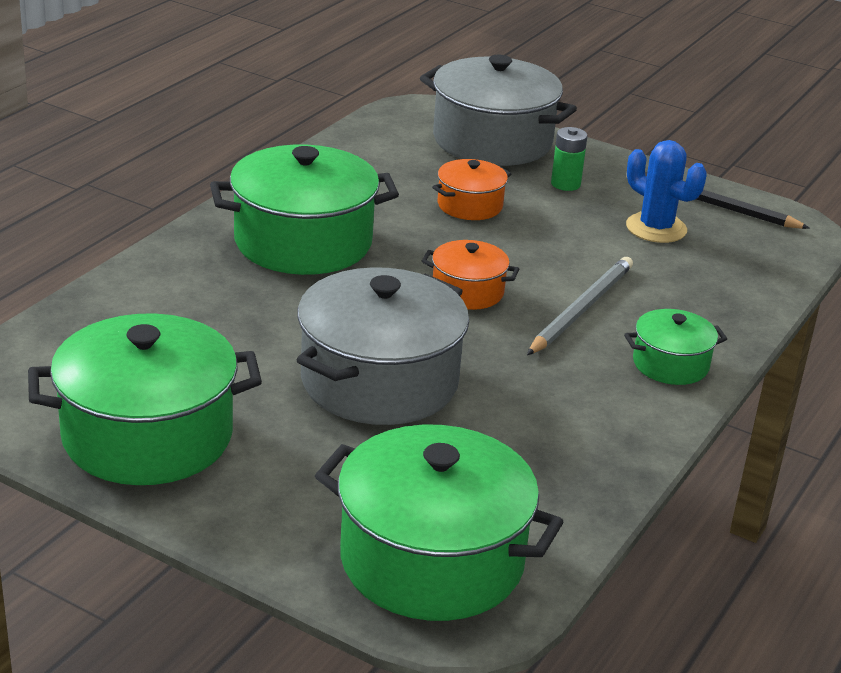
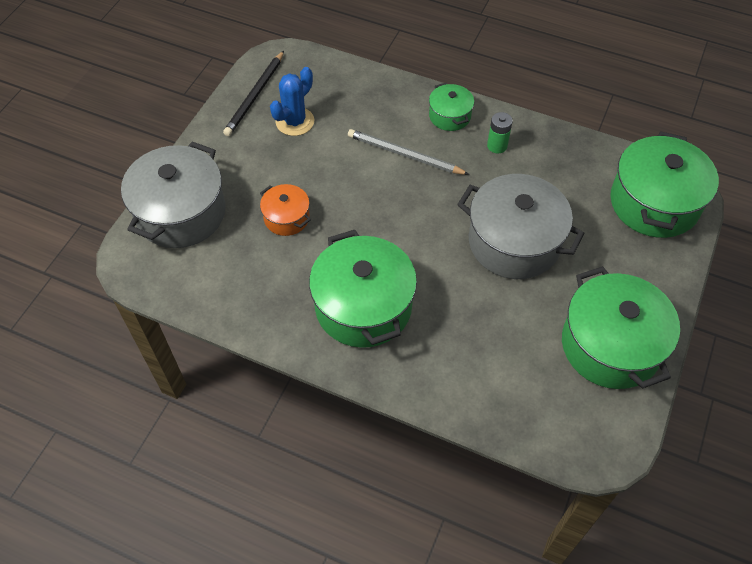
camera: 95 degrees left, 25 degrees up
(467, 292) = (401, 210): orange pot -> none
(565, 184) = (243, 168): green battery -> green battery (497, 146)

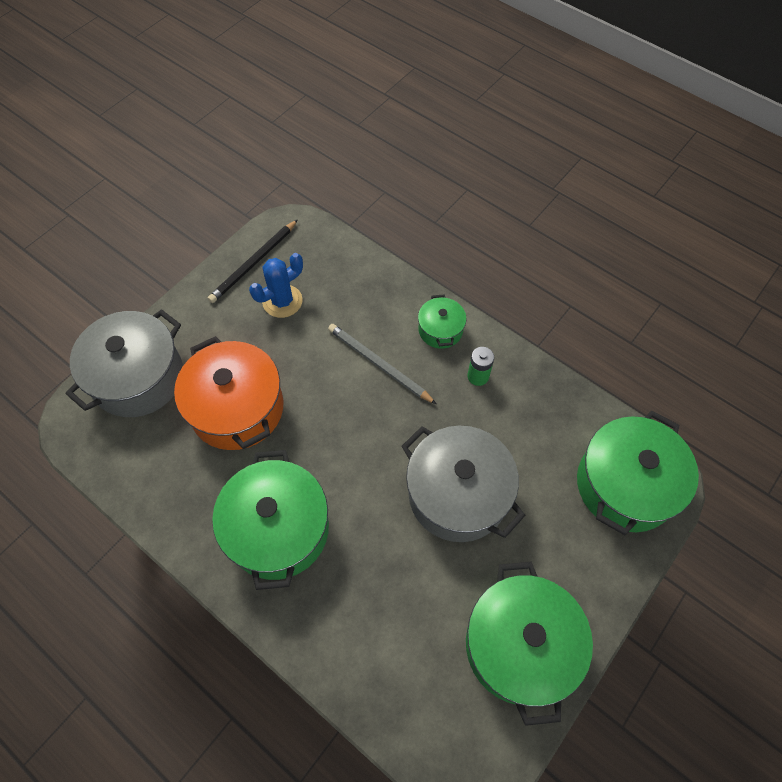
camera: 15 degrees right, 5 degrees up
(286, 218) = (237, 408): orange pot -> orange pot, size x1.98

